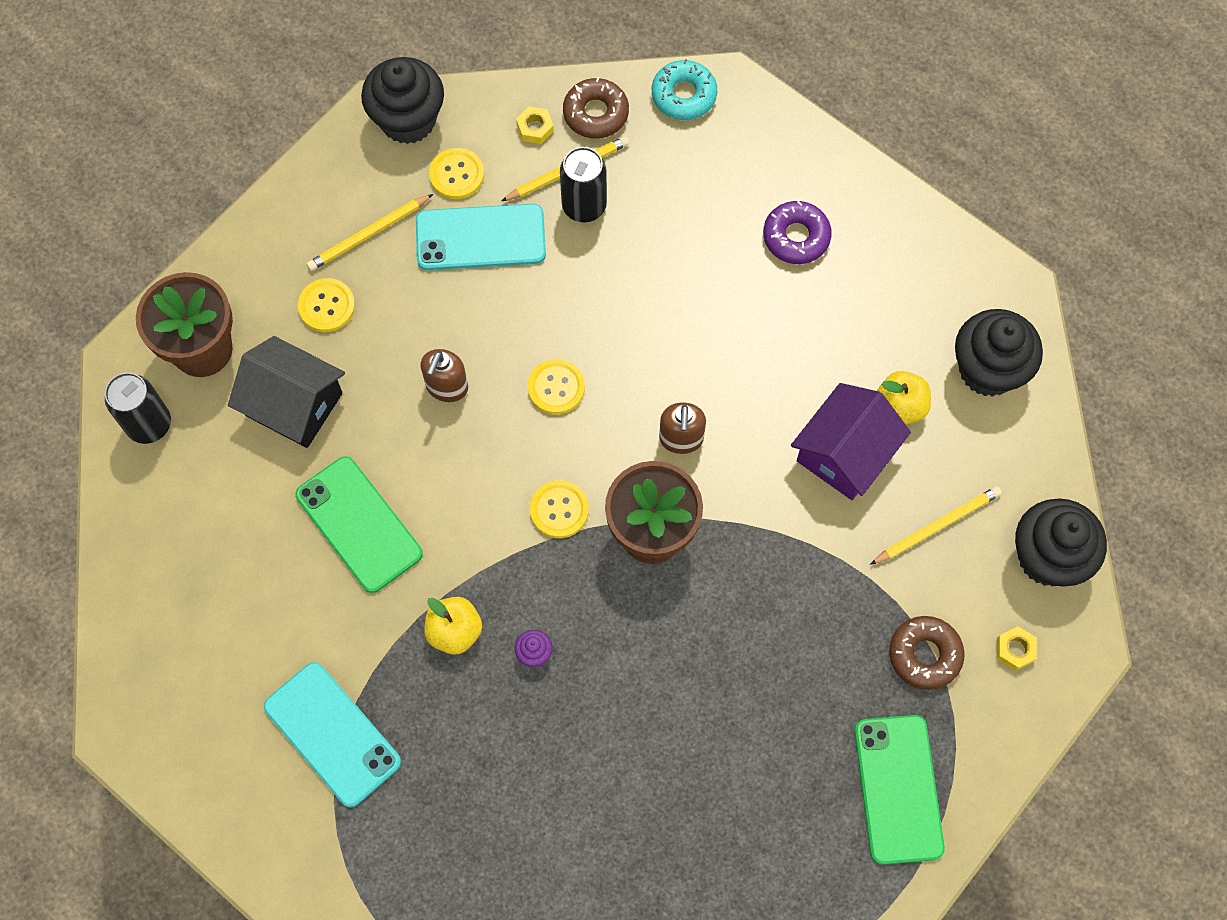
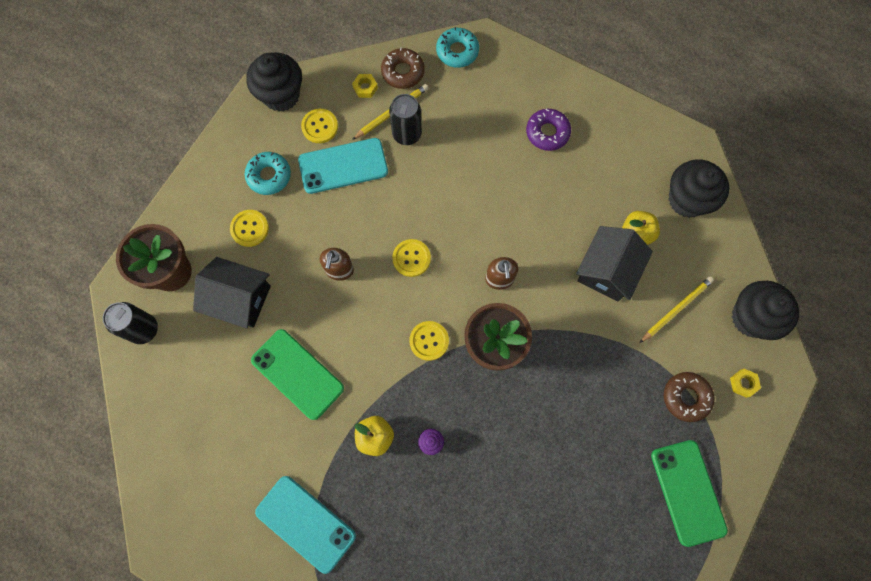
camera: 10 degrees left, 5 degrees up
(369, 235) = (269, 176): yellow pencil -> turquoise donut
(845, 453) = (607, 270): purple house -> black house

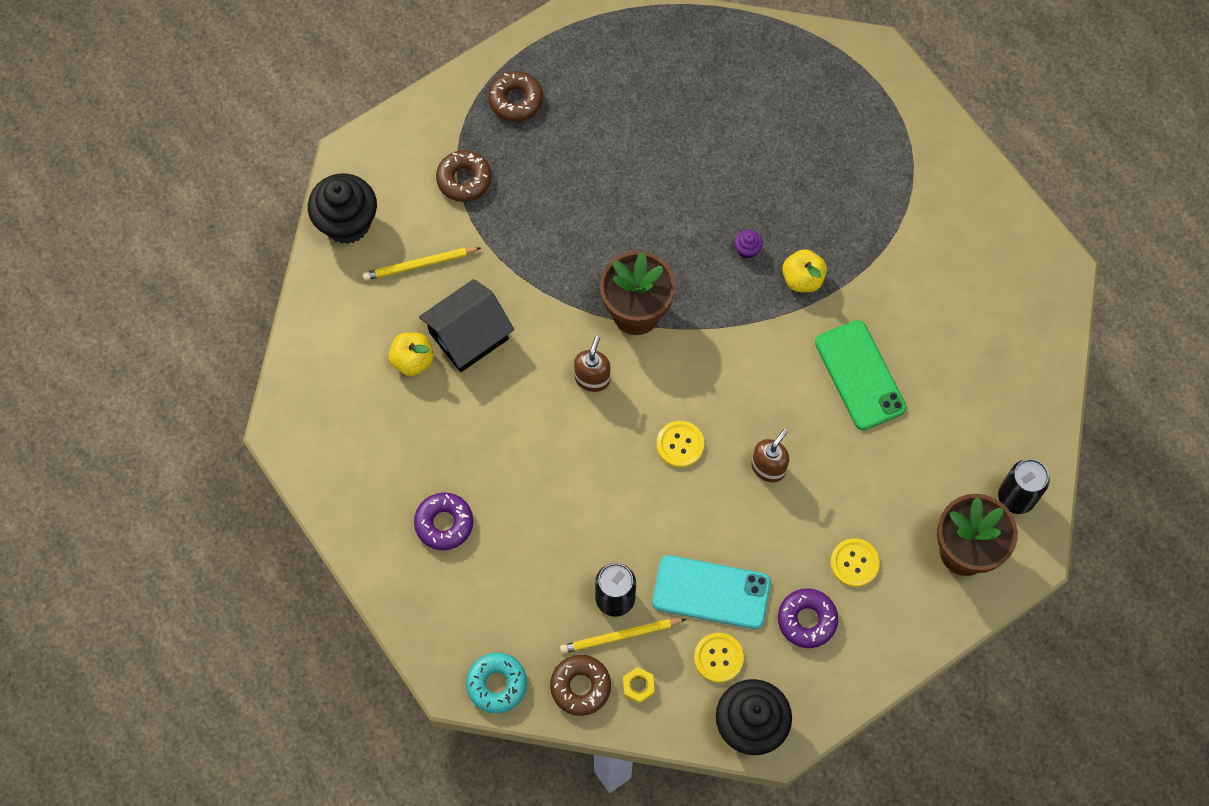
camera: 155 degrees left, 5 degrees down
(239, 299) = (895, 484): black house -> none
(269, 176) = (807, 620): turquoise donut -> purple donut
(305, 523) = (906, 230): turquoise phone -> none
(429, 341) = (702, 347): yellow button -> none
(687, 200) = (332, 372): black cupcake -> none
(688, 492) = (516, 100): green phone -> brown donut
(743, 383) = (398, 167): yellow nut -> none

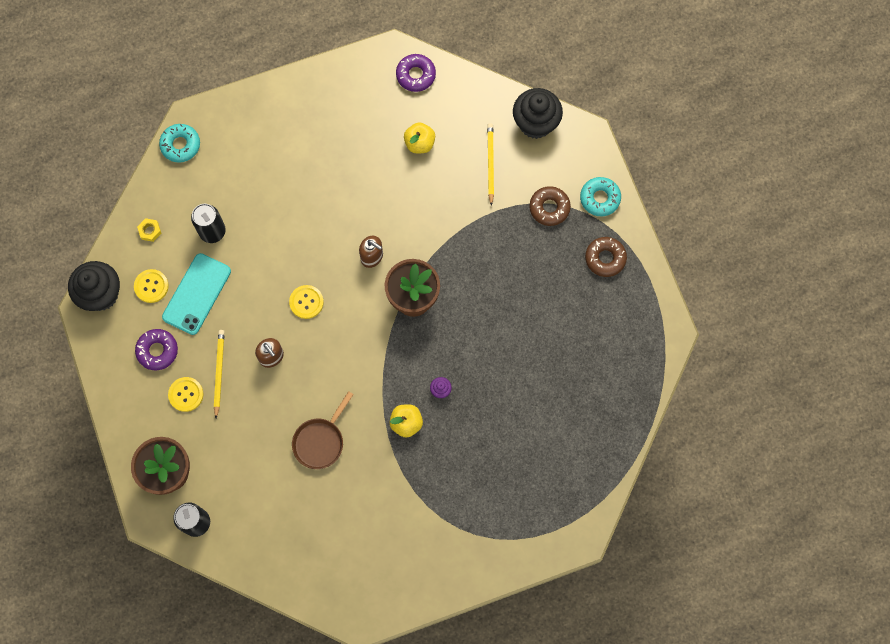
camera: 105 degrees right, 5 degrees up
(435, 123) = (600, 198): none -> turquoise donut
(444, 523) = (298, 137): purple donut -> purple donut (416, 75)
(469, 335) = (427, 183): black house -> none
(580, 687) = (162, 195): brown donut -> none
(620, 636) = (186, 228): yellow pencil -> yellow pencil (219, 372)
(860, 375) = (320, 441): green phone -> brown pan

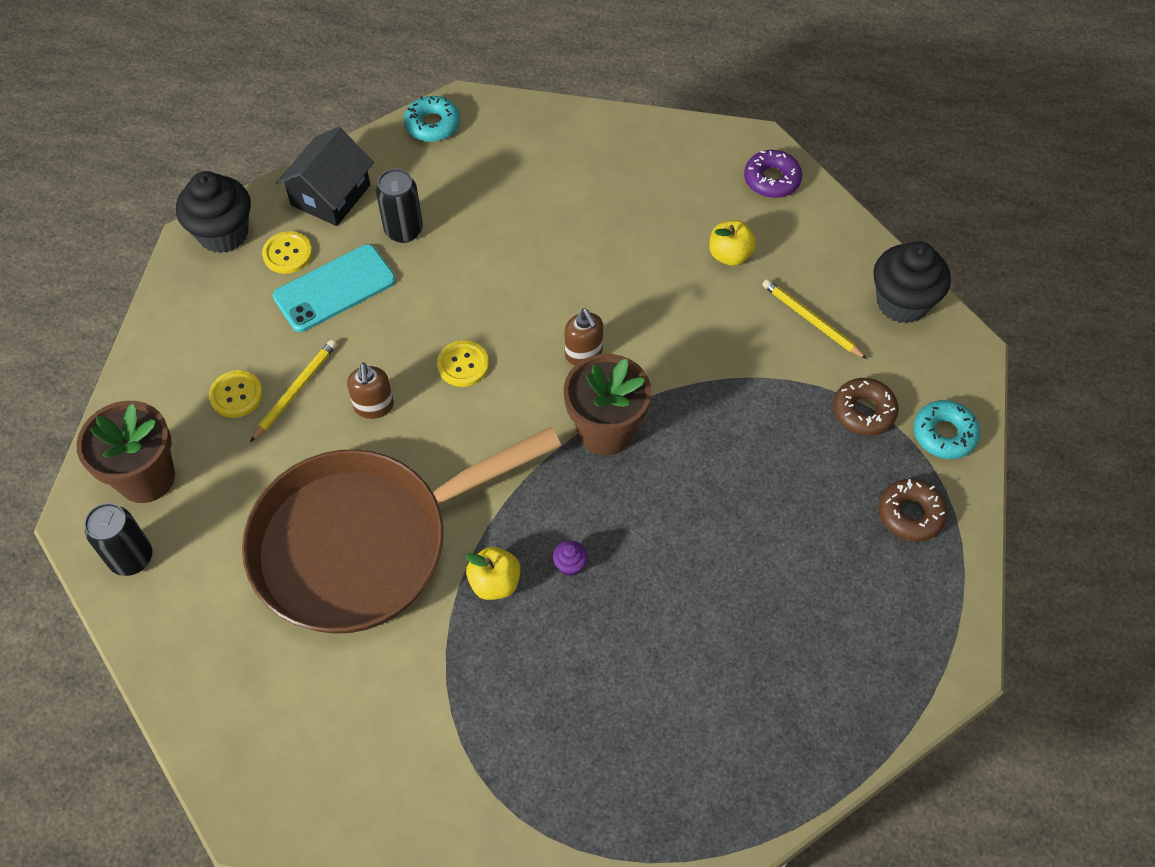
camera: 30 degrees right, 15 degrees down
(150, 231) = (331, 195): yellow nut -> black house
(157, 351) = (240, 328): purple donut -> none
(320, 441) = (363, 543): brown pan -> brown pan, size x2.42
(490, 163) = (811, 320): yellow pencil -> yellow pencil turned 75 degrees counterclockwise

